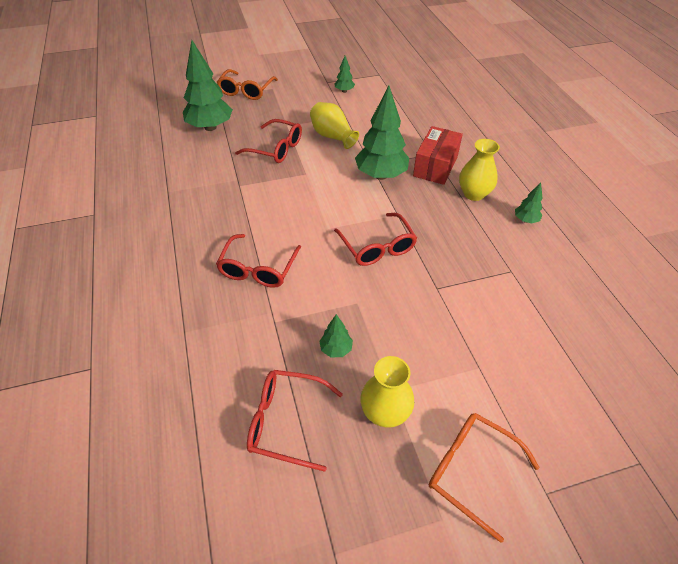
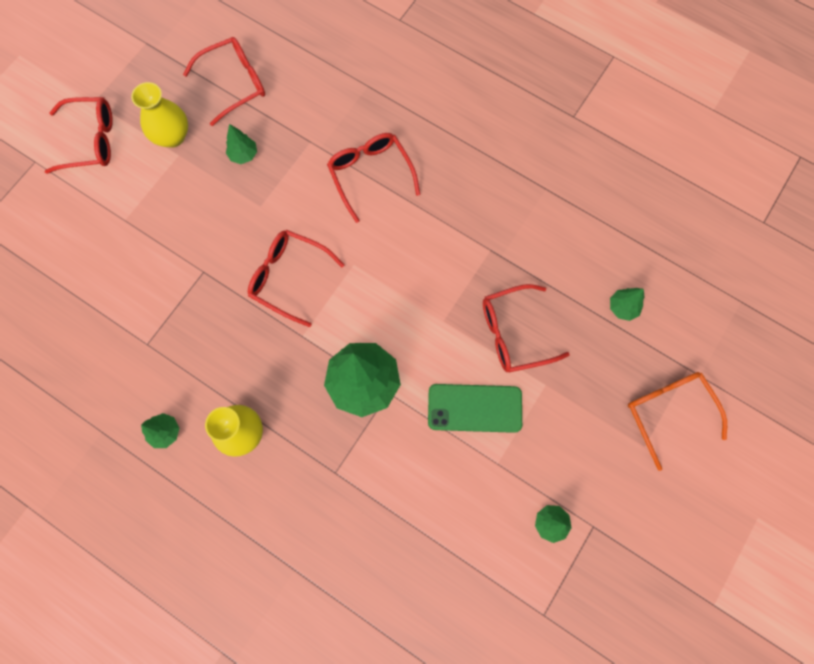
camera: 140 degrees right, 25 degrees up
(210, 127) = (622, 307): green tree -> green tree, size x0.46
(332, 136) = (474, 408): yellow vase -> green phone
(435, 166) = (315, 450): red box -> none
(471, 470) = (91, 141): orange glasses -> red glasses

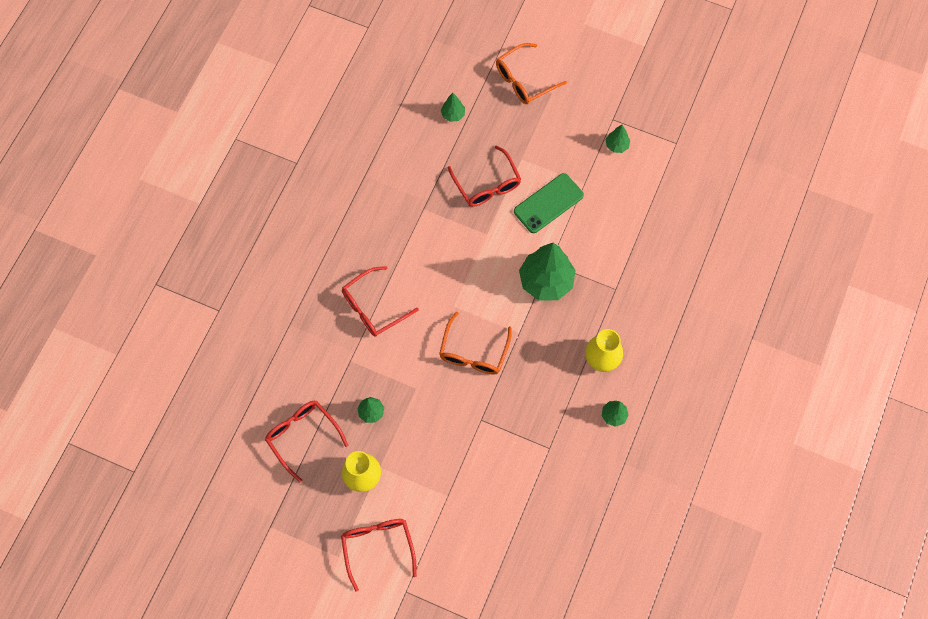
camera: 100 degrees left, 5 degrees down
(289, 277) = (473, 352): red glasses -> orange glasses
(474, 408) = (548, 203): green phone -> green phone turned 60 degrees clockwise

